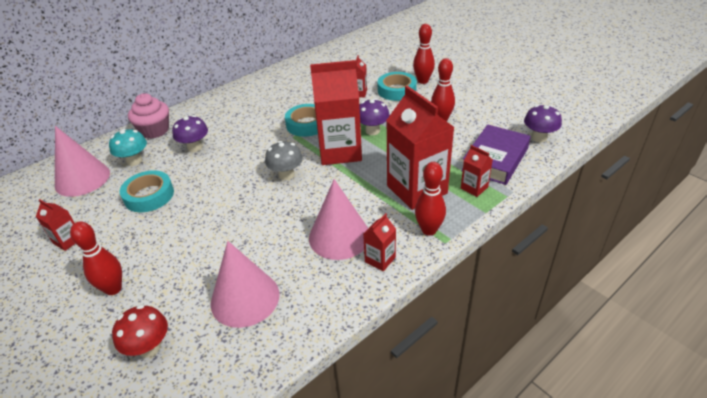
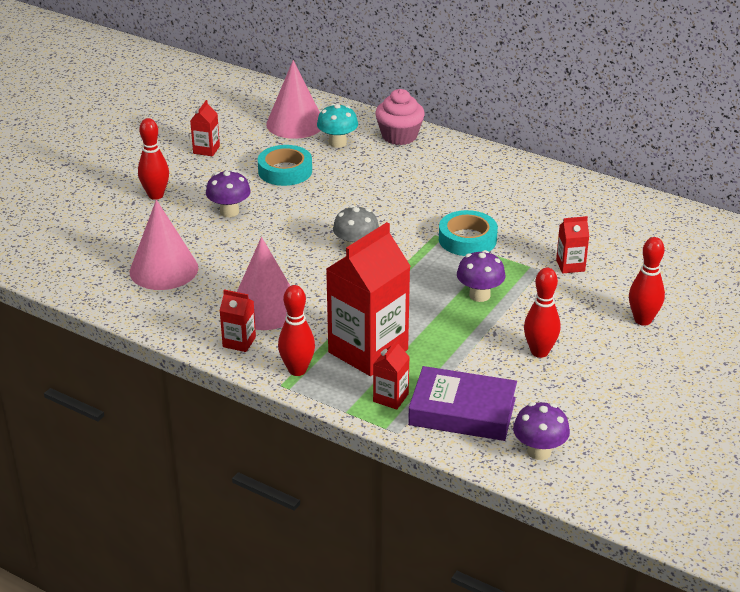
camera: 70 degrees right, 5 degrees down
(149, 347) = (98, 235): red mushroom -> none
(195, 147) = (379, 172): purple mushroom -> purple mushroom (229, 211)
(340, 151) = (420, 277): red carton -> none
(397, 90) = (599, 299): turquoise tape -> none

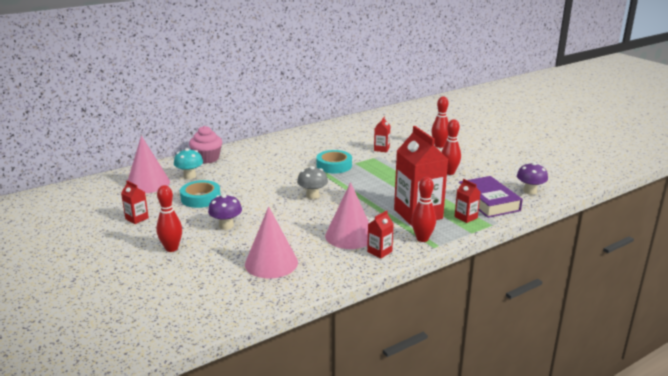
camera: 65 degrees left, 10 degrees down
(462, 412) = (488, 202): purple book -> purple book turned 60 degrees counterclockwise
(479, 295) = (389, 174): purple mushroom -> none

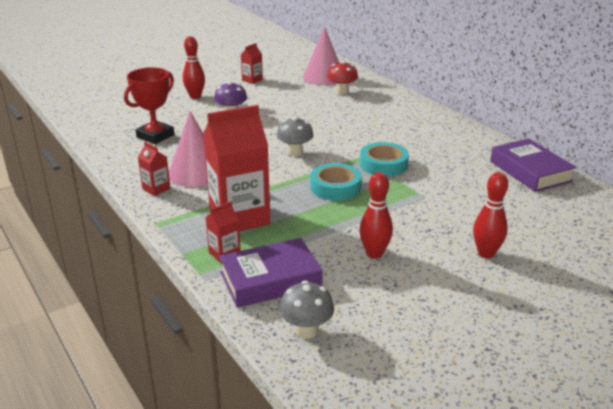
camera: 90 degrees right, 5 degrees up
(189, 176) = (342, 92): turquoise mushroom -> red mushroom
(200, 198) = (291, 100): turquoise tape -> turquoise tape (335, 187)
(207, 158) = (389, 96): pink cupcake -> none
(271, 263) = (155, 136): pink cone -> red trophy
(343, 127) = (530, 171): none -> purple book
(381, 149) = (452, 200): red carton -> none
(422, 239) = (176, 216): red bowling pin -> none
(530, 191) = (306, 330): purple mushroom -> grey mushroom

